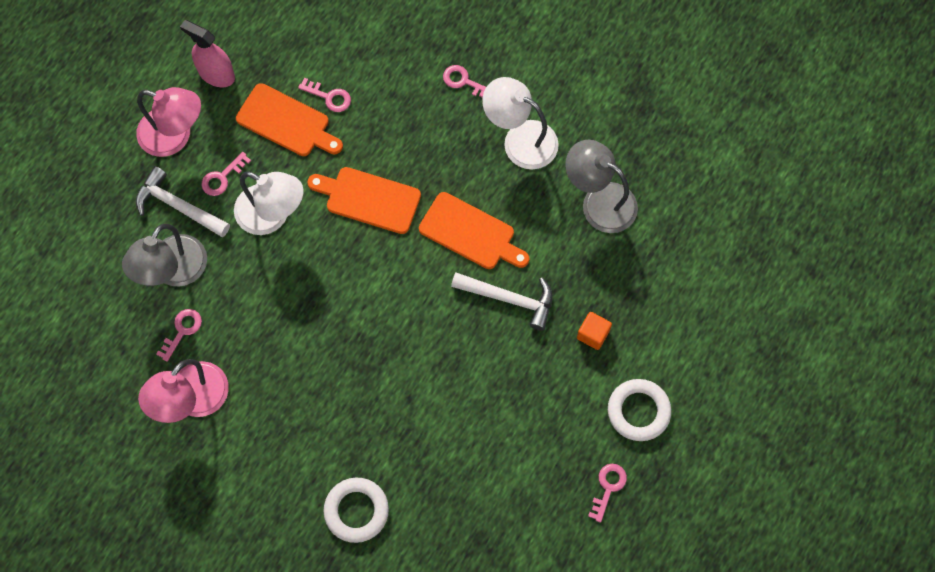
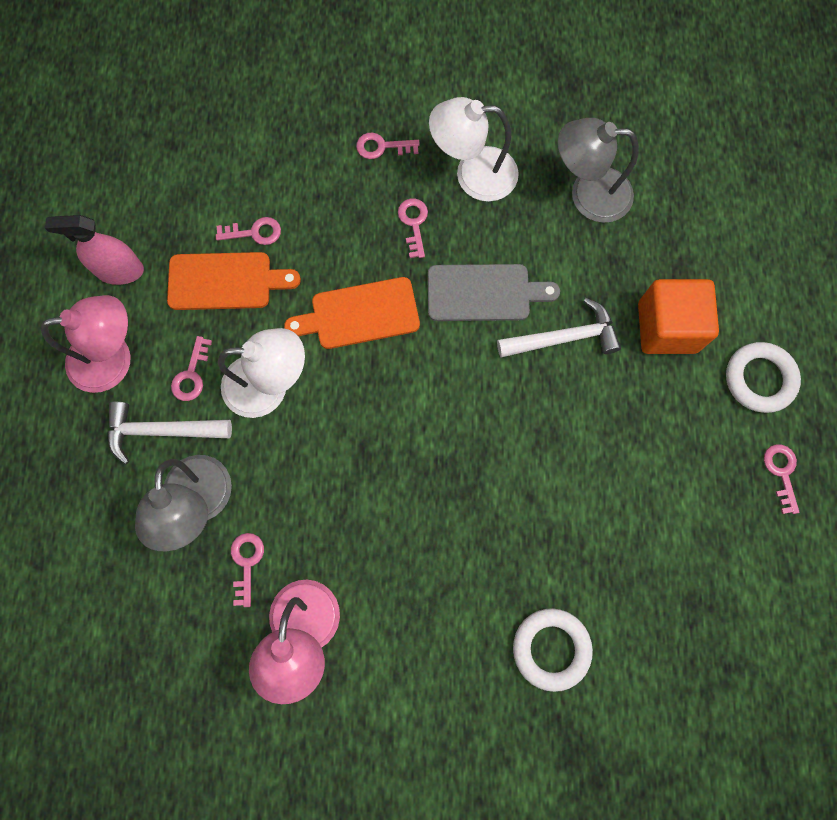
camera: 30 degrees left, 5 degrees up
(451, 153) = (414, 224): none -> pink key
(470, 233) = (484, 293): orange cutting board -> grey cutting board
(593, 334) = (667, 327): orange cube -> orange cube, size x1.97

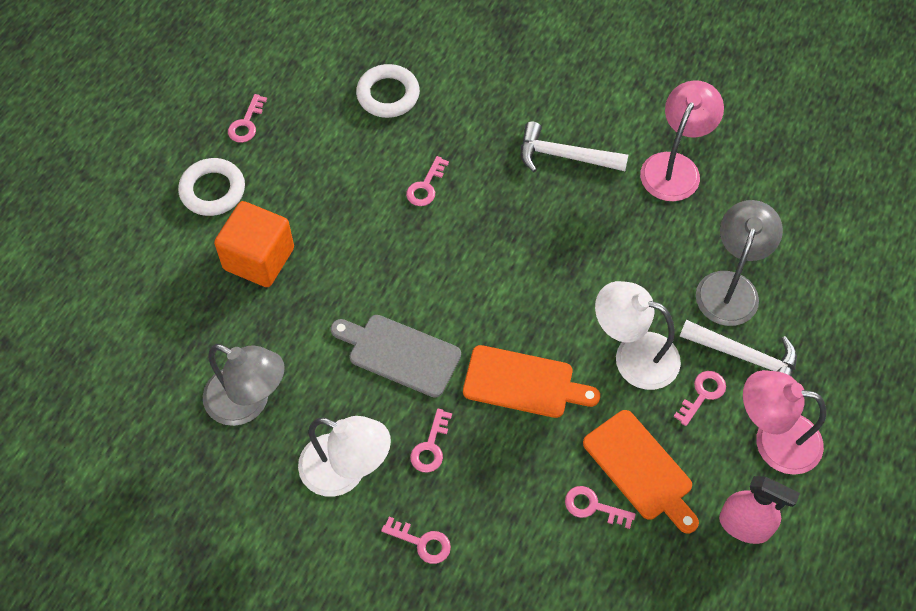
camera: 155 degrees left, 15 degrees down
(225, 281) = (640, 469): orange cutting board -> orange cutting board turned 150 degrees counterclockwise
(246, 563) = (703, 228): pink key -> pink key (426, 186)
(551, 648) = (492, 88): white ring -> white ring (388, 95)
(564, 338) = (352, 287): white hammer -> white hammer (564, 156)

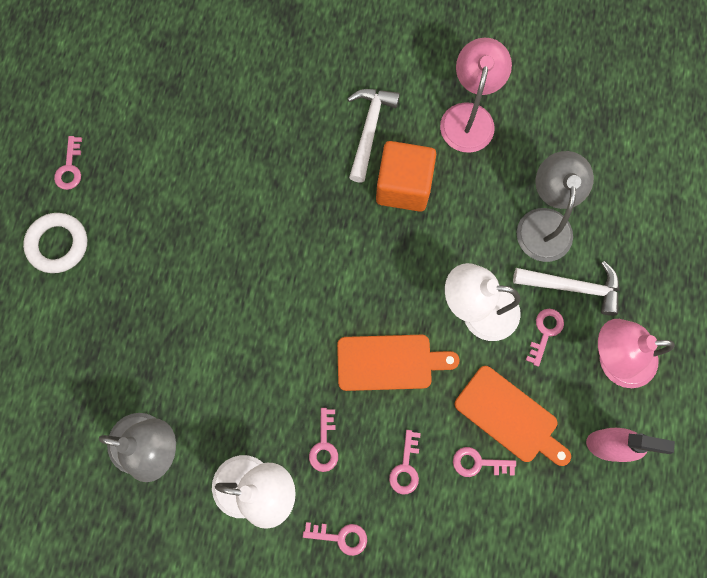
camera: 15 degrees left, 15 degrees up
(259, 259) = (120, 302): orange cube -> orange cube (403, 186)
(388, 95) = (193, 106): white ring -> none
(400, 354) = (273, 363): grey cutting board -> none
(426, 186) = (252, 191): pink key -> pink key (405, 467)
(564, 156) = (369, 130): white hammer -> white hammer turned 105 degrees clockwise

